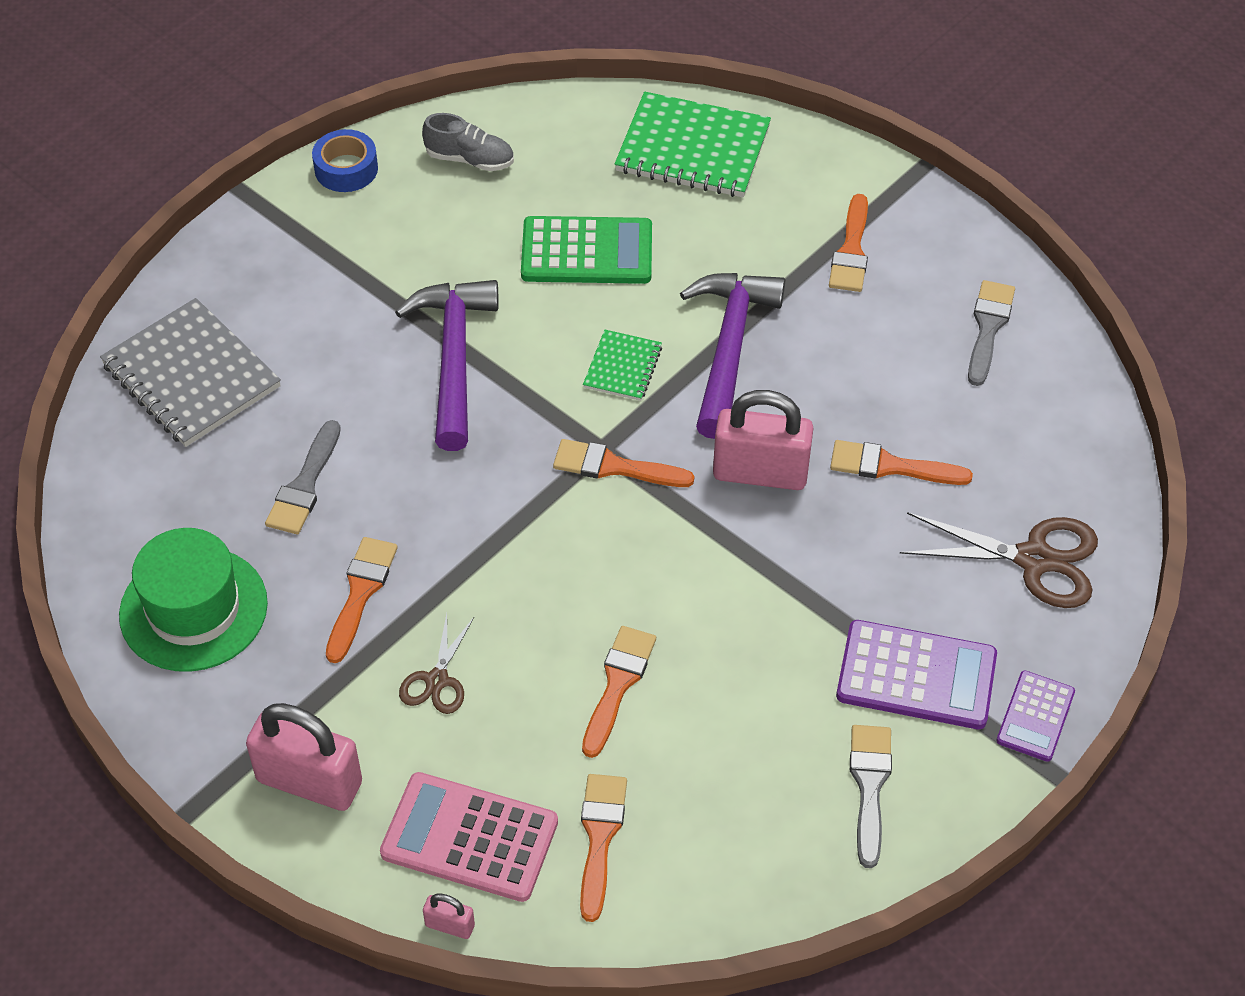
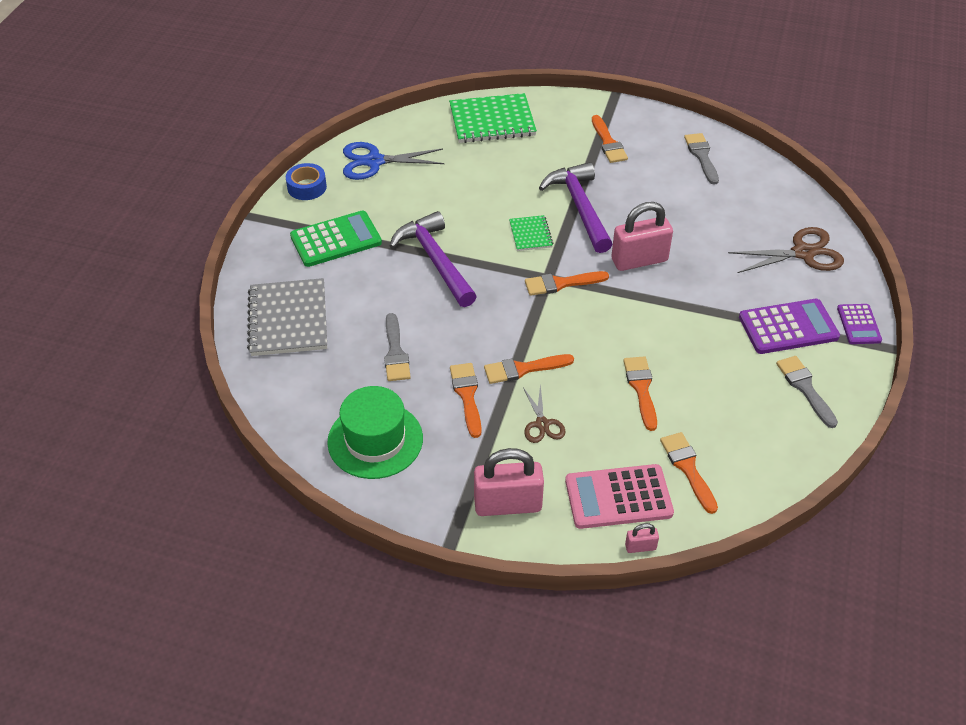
camera: 25 degrees left, 5 degrees down
(191, 376) = (288, 319): grey notebook -> grey notebook turned 60 degrees clockwise
(470, 159) = (374, 161): grey shoe -> blue scissors
(587, 252) = (471, 186): green calculator -> green calculator (336, 240)
(890, 466) = (702, 235): orange brush -> orange brush (523, 369)

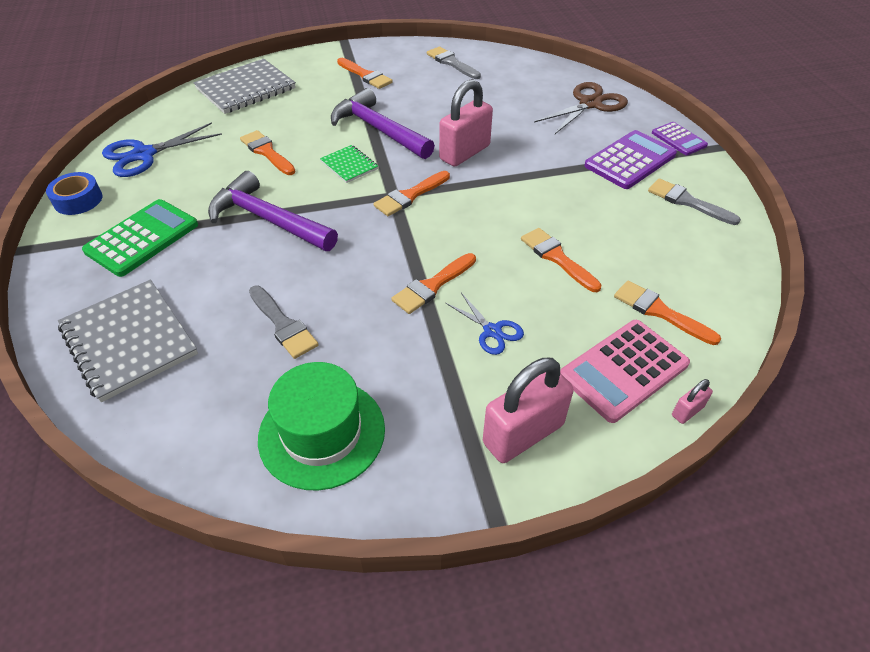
camera: 30 degrees left, 0 degrees up
(467, 395) = (393, 336): orange brush -> orange brush (267, 152)
(492, 121) = (246, 89): green notebook -> grey notebook
(542, 424) = (492, 331): brown scissors -> blue scissors

